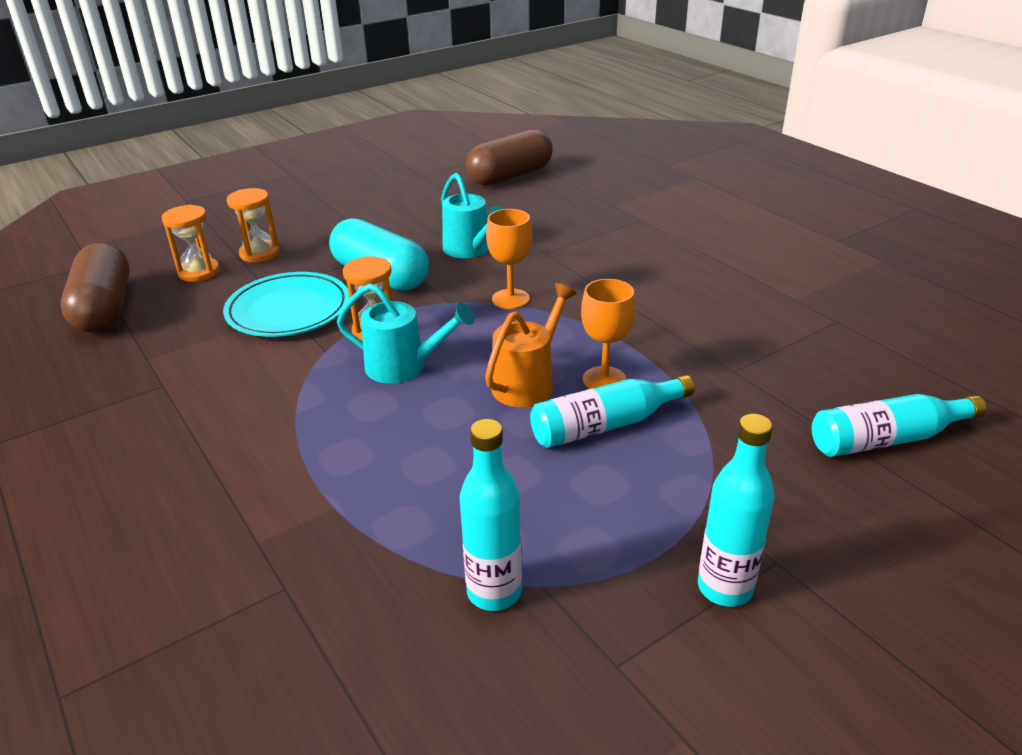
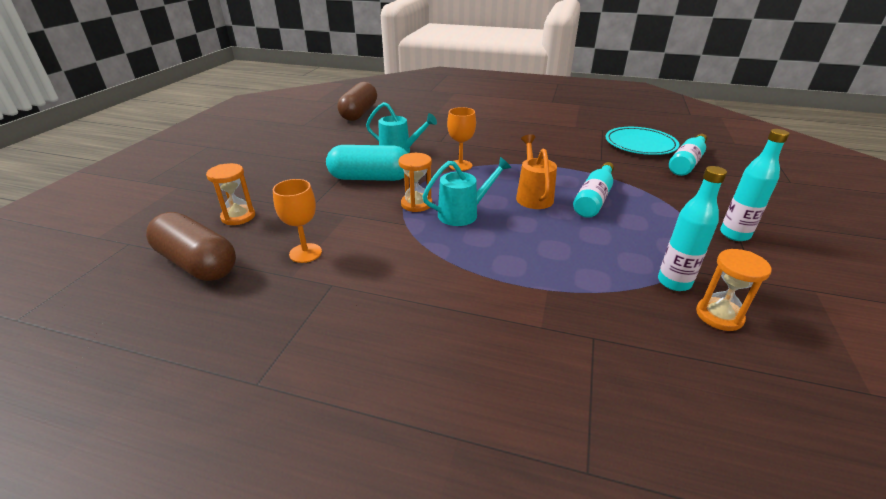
camera: 40 degrees left, 0 degrees up
(259, 253) = (266, 192): orange hourglass -> orange hourglass (719, 316)
(288, 309) = (343, 213): turquoise plate -> turquoise plate (640, 144)
(604, 380) = (561, 182): orange goblet -> orange goblet (305, 253)

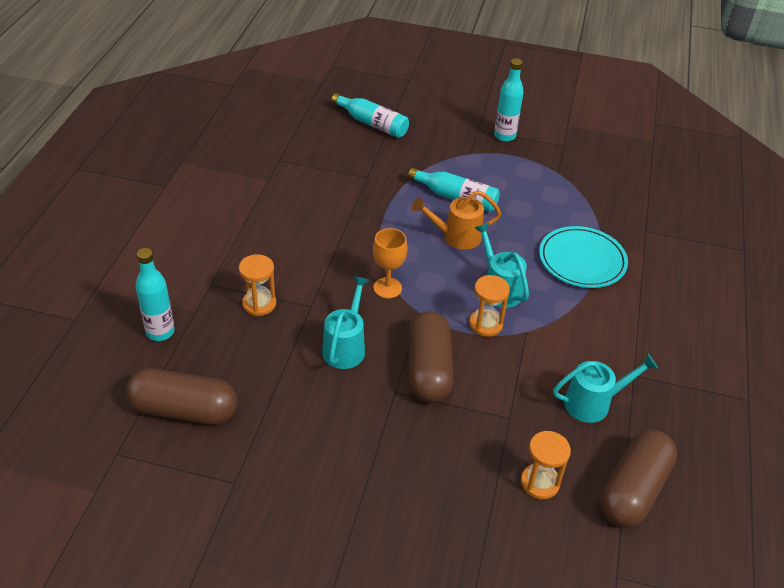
camera: 95 degrees left, 10 degrees up
(305, 253) = (594, 403): orange goblet -> turquoise watering can
(370, 178) = (429, 369): turquoise capsule -> brown capsule
(640, 144) = (325, 142): turquoise plate -> turquoise plate (582, 260)
(674, 282) = (576, 182): turquoise bottle -> turquoise bottle (160, 332)
(719, 316) = (606, 172): orange hourglass -> orange hourglass (259, 304)

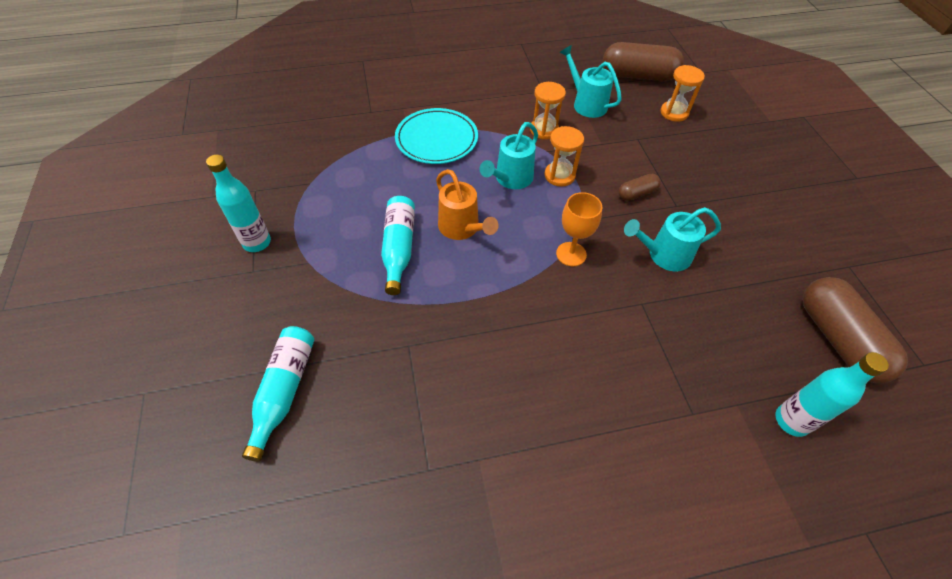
camera: 115 degrees left, 10 degrees up
(259, 304) = (677, 349): orange hourglass -> orange hourglass (544, 130)
(429, 369) = (637, 193): brown capsule -> brown capsule, size x0.49

